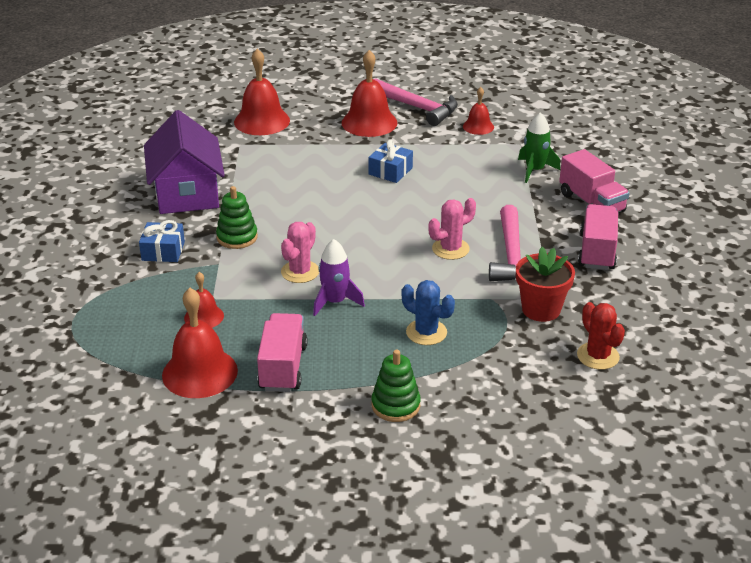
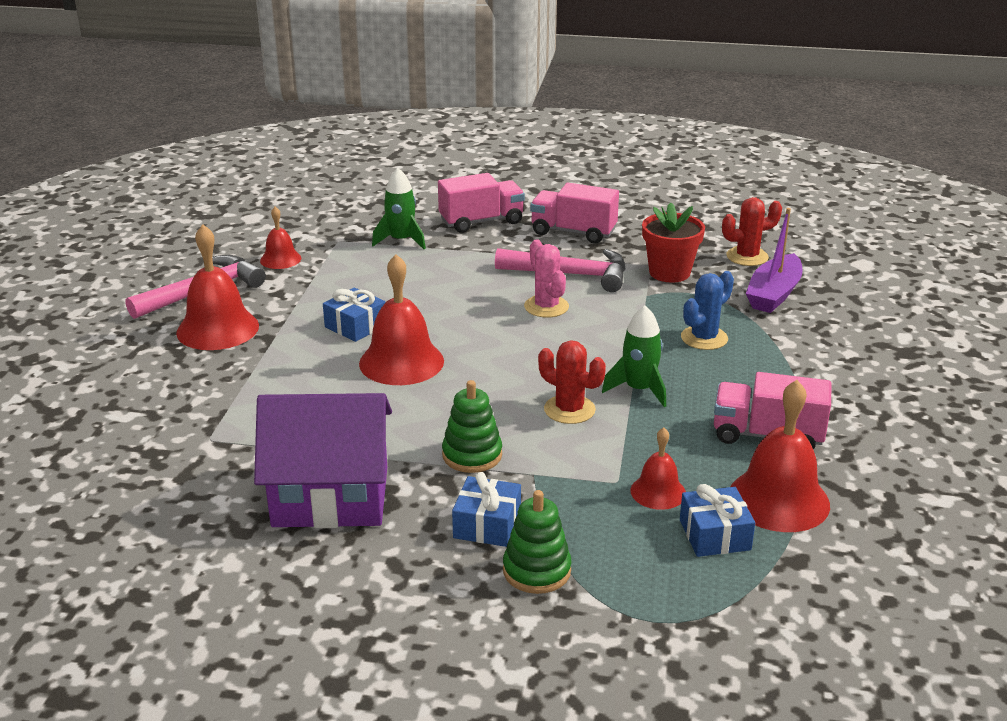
camera: 80 degrees left, 5 degrees down
(157, 343) = (715, 535): none -> blue gift
(262, 121) = (148, 415): red bell -> red bell (401, 362)
(300, 272) = (569, 410): pink cactus -> red cactus
(335, 302) = (639, 389): purple rocket -> green rocket
(395, 405) = (830, 368): green stacking toy -> green stacking toy (536, 571)
(525, 373) = (773, 294): none -> purple boat

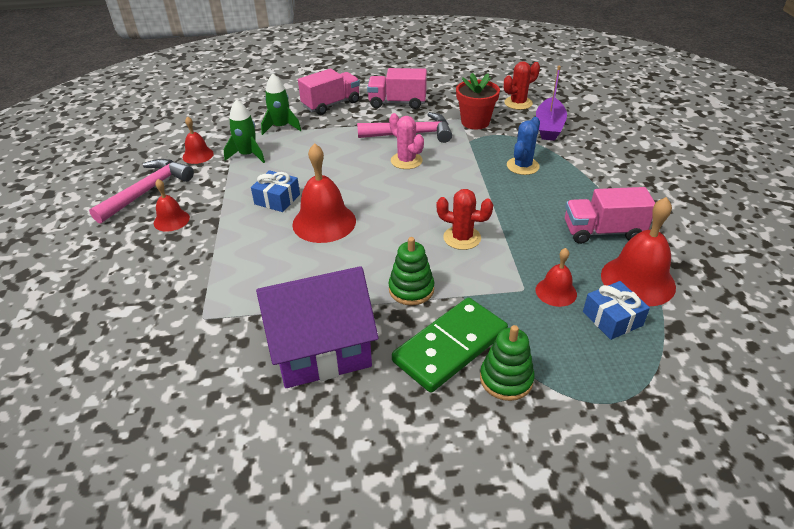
camera: 15 degrees left, 10 degrees up
(217, 329) = (171, 220): red bell -> red bell, size x0.56
(487, 524) = (450, 347): blue gift -> green domino
(639, 389) = (501, 213): green rocket -> green rocket (248, 155)

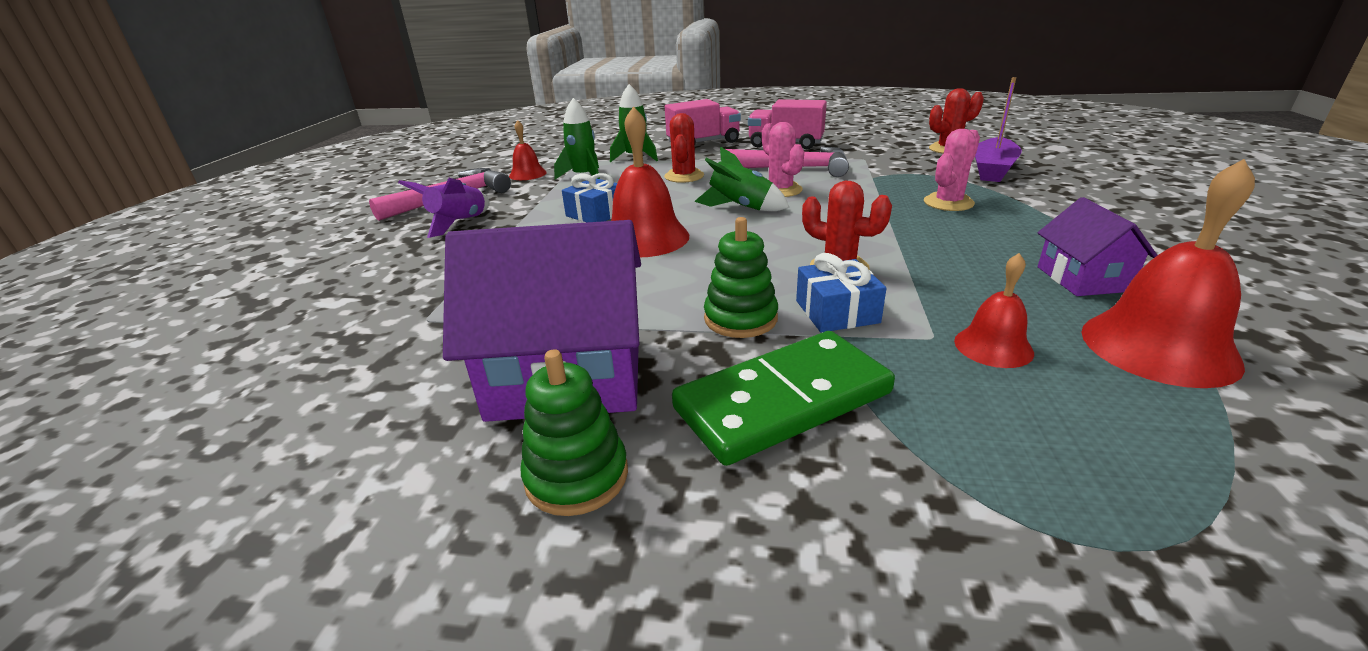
camera: 15 degrees right, 10 degrees down
(171, 220) = (459, 223): red bell -> purple rocket
(329, 149) = (684, 176): none -> red cactus
(383, 183) = (741, 208): none -> green rocket
(475, 122) = (885, 162): red flower pot -> none
(506, 379) = (879, 466): green stacking toy -> green stacking toy (577, 476)
(522, 166) = (948, 203): blue cactus -> pink cactus
(602, 232) = (1082, 279): pink truck -> purple house
(612, 318) = (1109, 397): blue gift -> blue gift (837, 311)

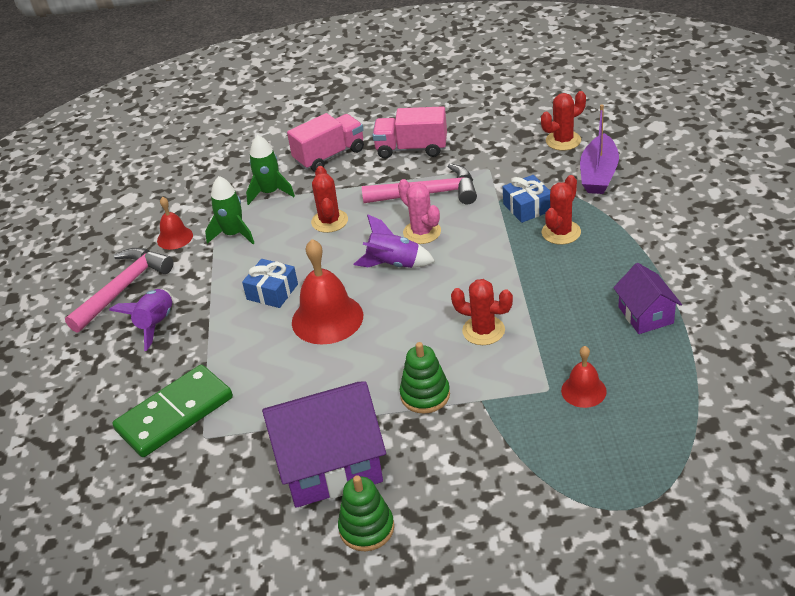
camera: 10 degrees left, 10 degrees up
(741, 208) = (394, 264): green rocket -> purple rocket
(783, 401) = (465, 457): green domino -> green domino (175, 414)
(837, 311) = (487, 377): blue gift -> blue gift (527, 207)
(948, 203) = (561, 232): pink cactus -> red cactus
(1158, 347) = (676, 373): red bell -> none

